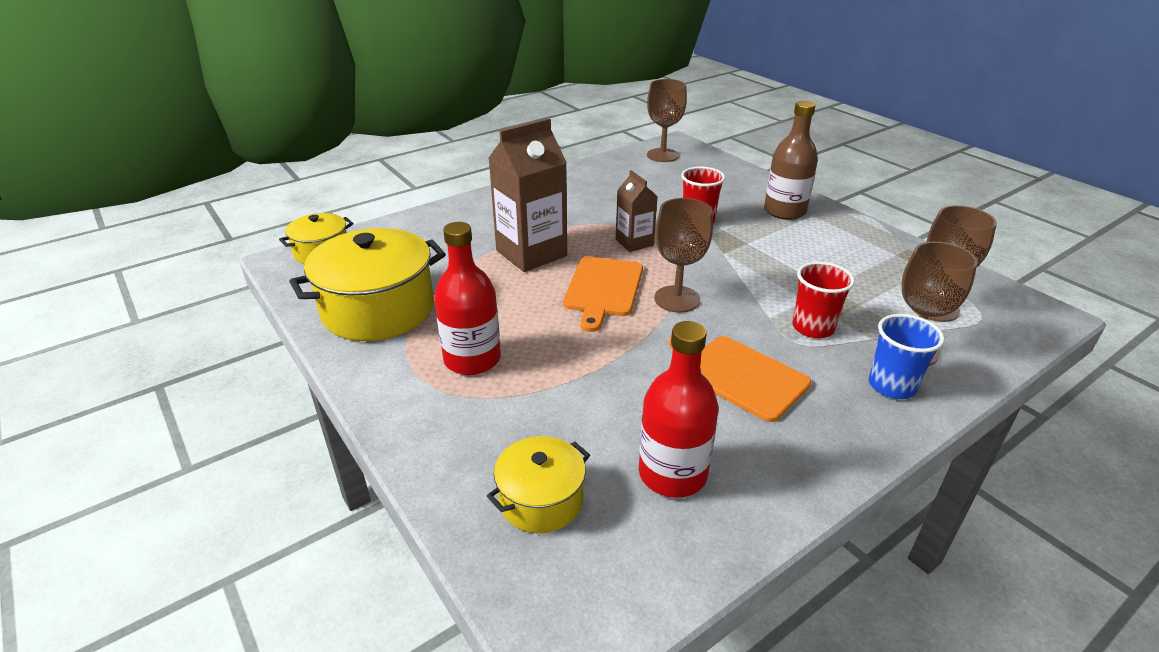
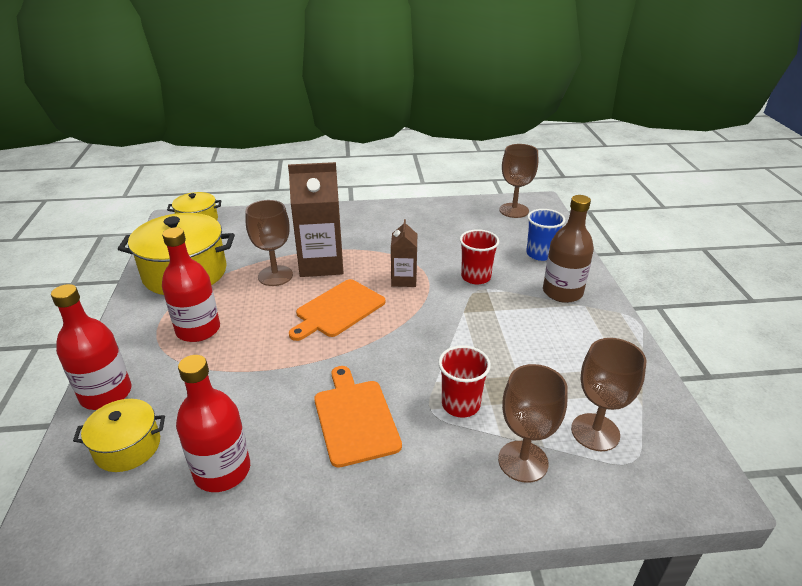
camera: 30 degrees right, 0 degrees up
(443, 462) = (106, 394): none -> red bottle
(677, 299) = (381, 338): brown goblet -> brown goblet (275, 276)
(891, 386) = (466, 483): blue cup -> blue cup (540, 254)

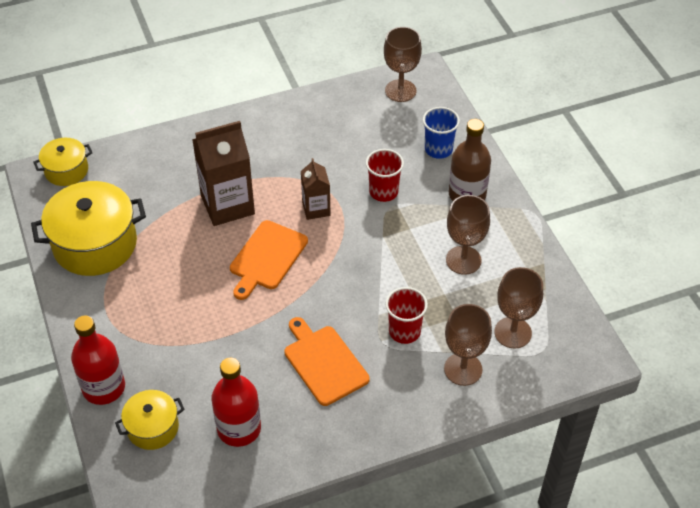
camera: 15 degrees left, 15 degrees up
(198, 330) = (147, 307): red bottle -> none
(275, 276) = (188, 229): brown goblet -> brown goblet (463, 260)

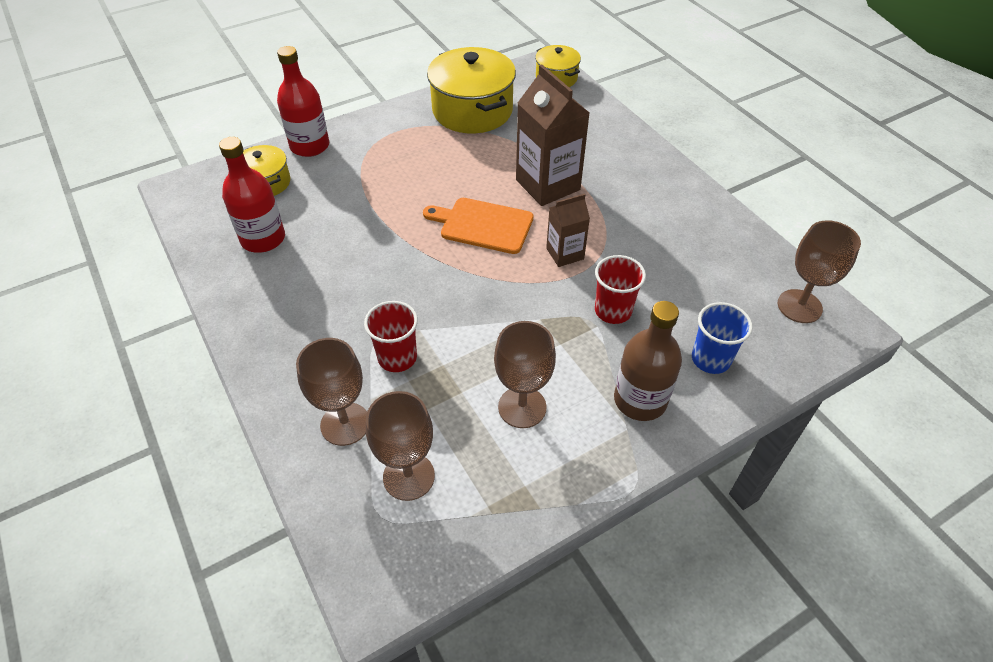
camera: 80 degrees right, 0 degrees up
(324, 363) = (346, 291): orange cutting board -> none

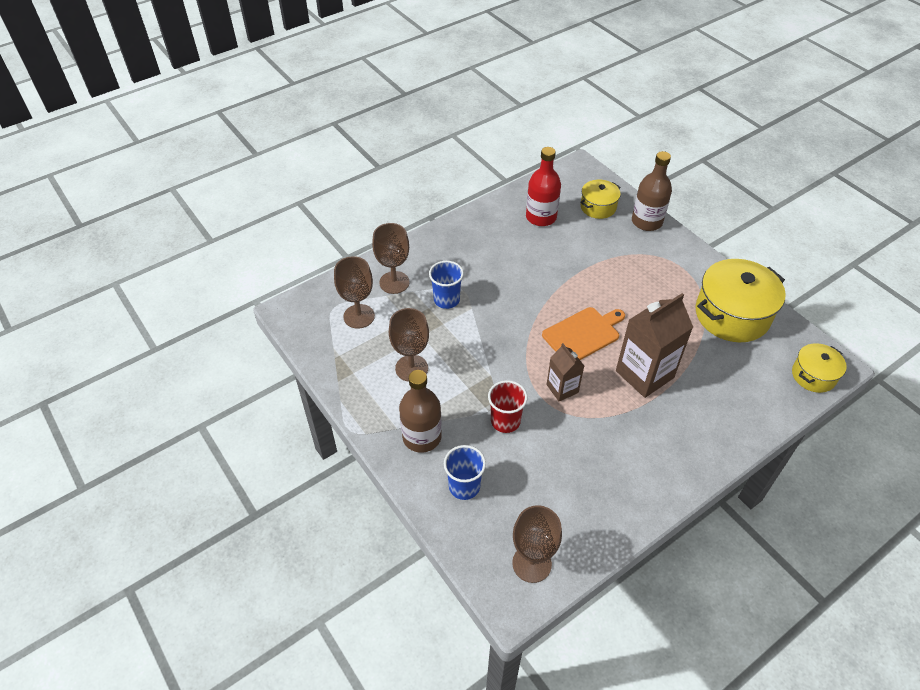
camera: 85 degrees right, 0 degrees up
(310, 146) = (646, 222): red bottle -> brown bottle
(397, 357) = (446, 300): red cup -> blue cup
(483, 225) = (583, 334): orange cutting board -> orange cutting board turned 45 degrees clockwise

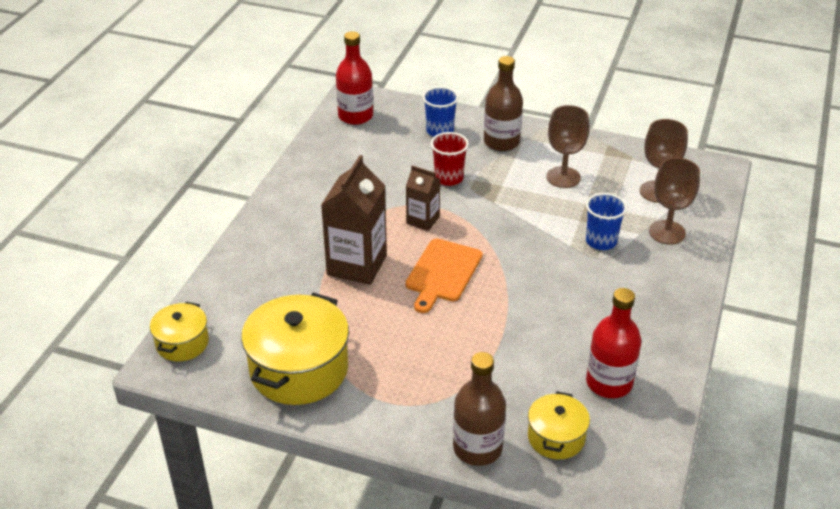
camera: 145 degrees right, 10 degrees down
(532, 563) = (355, 116): brown goblet -> red bottle

